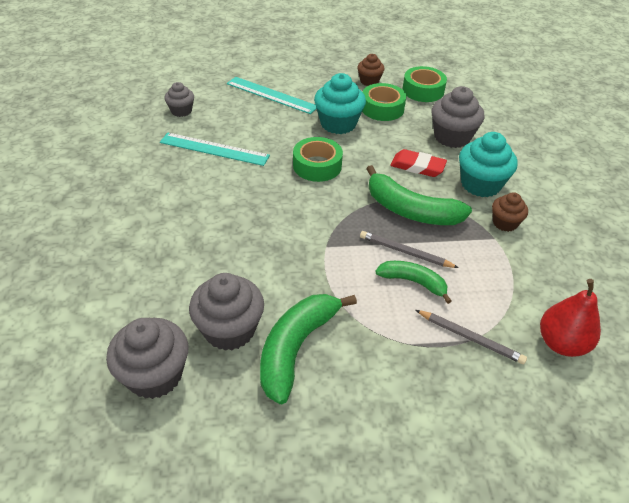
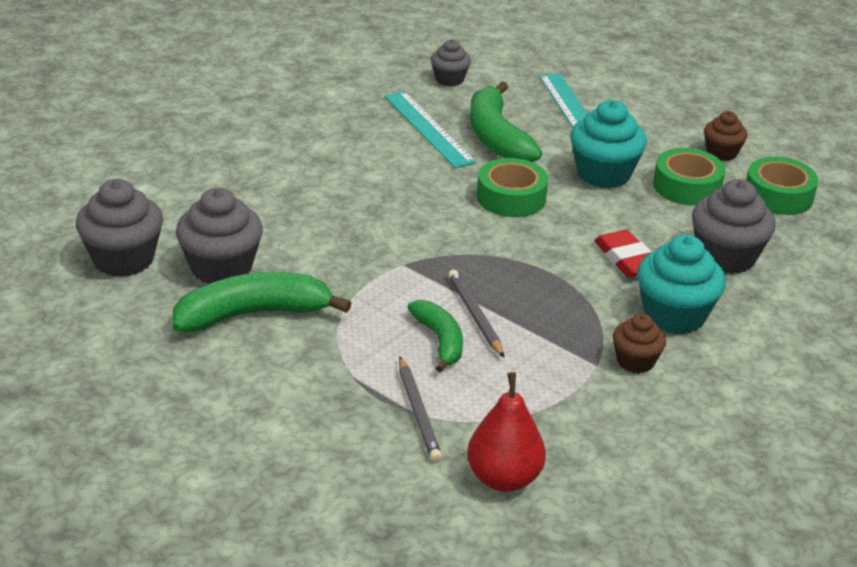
camera: 45 degrees right, 10 degrees down
(410, 210) = (545, 289): green banana -> green banana (496, 137)

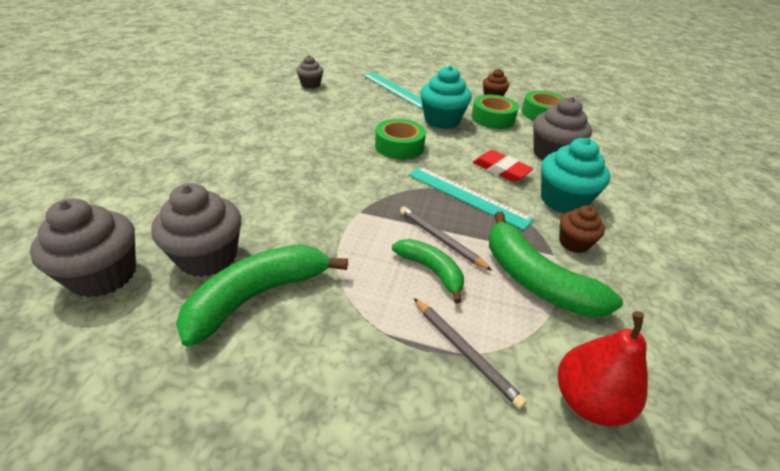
camera: 25 degrees left, 5 degrees up
(428, 129) = (316, 114): turquoise ruler -> turquoise ruler (467, 196)
(496, 137) = (363, 112): green banana -> green banana (535, 280)

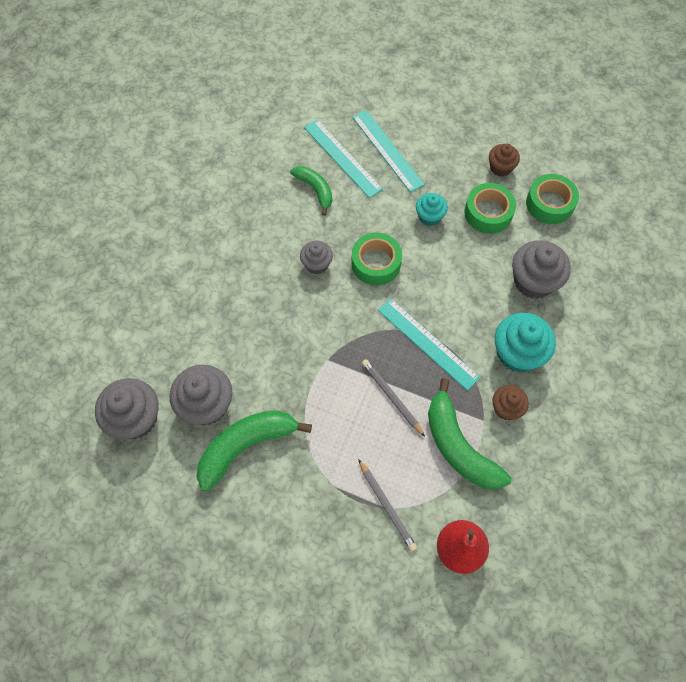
camera: 10 degrees right, 25 degrees up
(311, 85) = (290, 140): grey cupcake -> grey cupcake (316, 264)
(357, 93) = (342, 158): none -> turquoise ruler
(431, 270) = (377, 430): green banana -> green banana (315, 190)
(442, 120) = (429, 216): turquoise cupcake -> turquoise cupcake, size x0.59
(501, 169) = (471, 305): red eraser -> none

